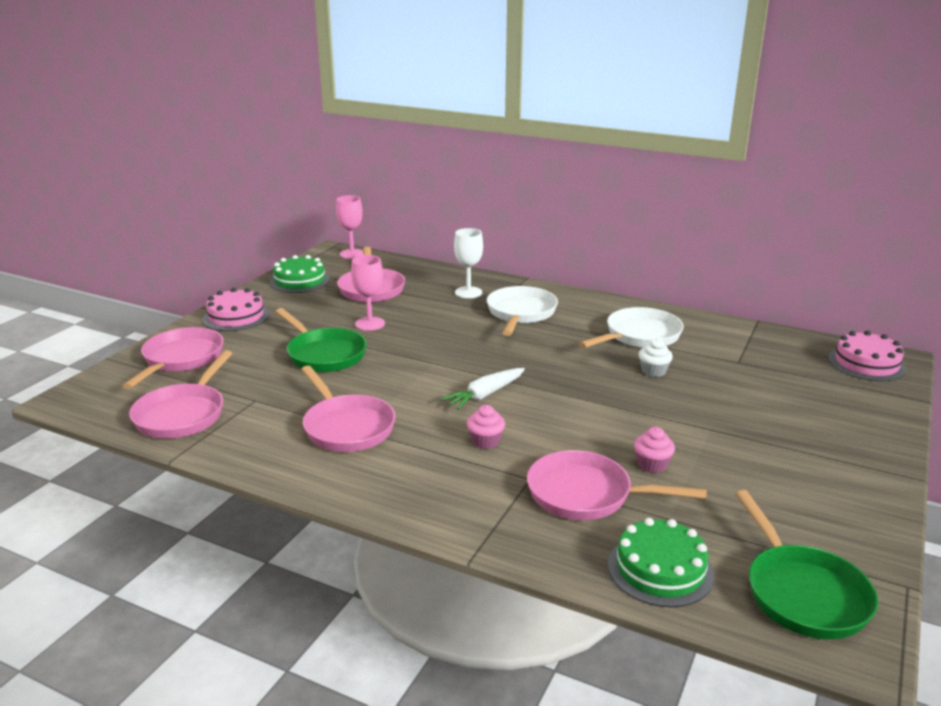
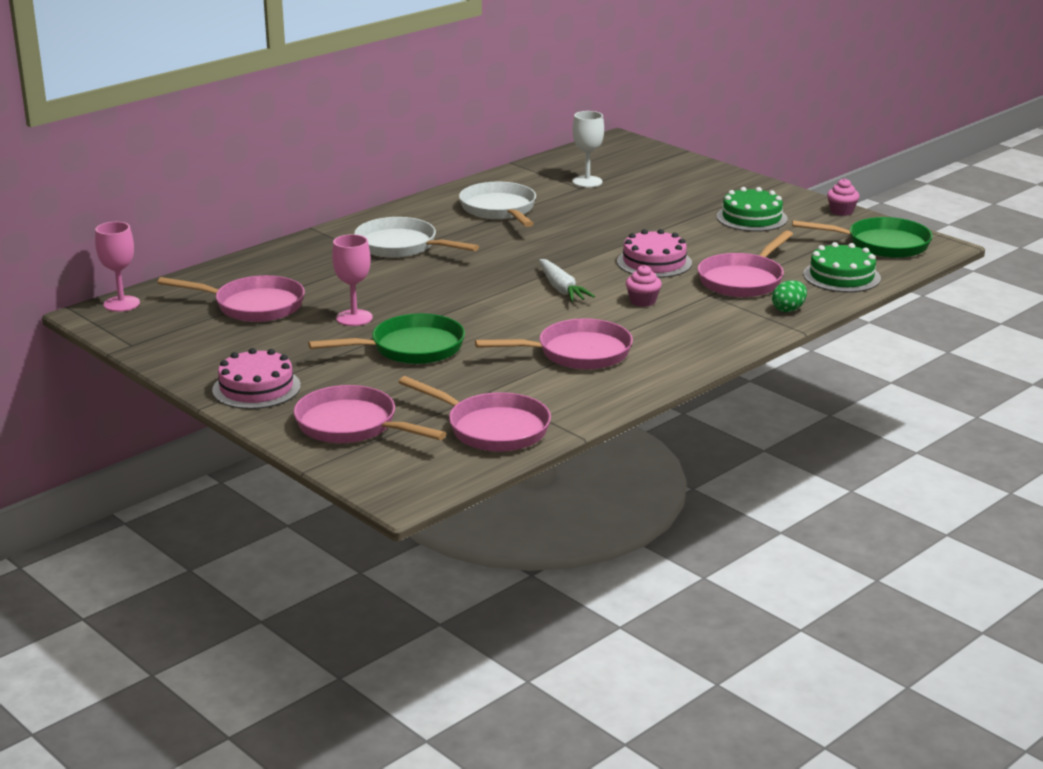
camera: 70 degrees left, 0 degrees up
(300, 281) = (180, 343): green cake -> green cake (751, 218)
(468, 292) = (321, 260): white goblet -> white goblet (587, 182)
(527, 539) = (788, 309): none -> green egg
(652, 464) = (716, 251): pink cupcake -> pink cupcake (841, 211)
(653, 371) = (571, 219): white cupcake -> none
(866, 363) = (618, 150): pink cake -> pink cake (654, 262)

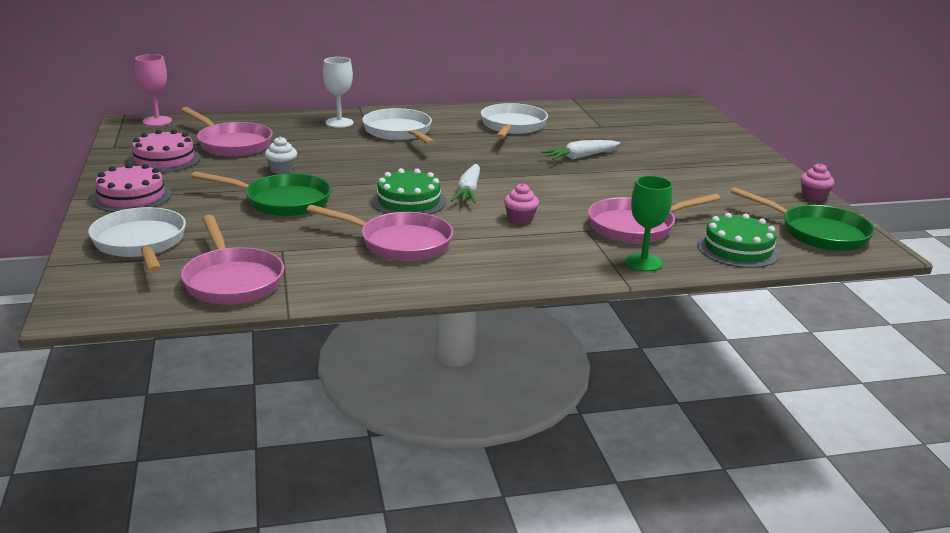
camera: 30 degrees right, 0 degrees up
(352, 425) = (140, 243): pink pan -> white pan
(354, 318) = (282, 170): pink goblet -> white cupcake
(587, 182) = (613, 124): white goblet -> white goblet (339, 123)
(607, 226) = (580, 157): none -> white carrot
(654, 262) = (577, 192): pink cake -> pink cake (164, 159)
(751, 218) = (717, 181): green cake -> green cake (408, 201)
(788, 309) = (643, 262): green egg -> green goblet

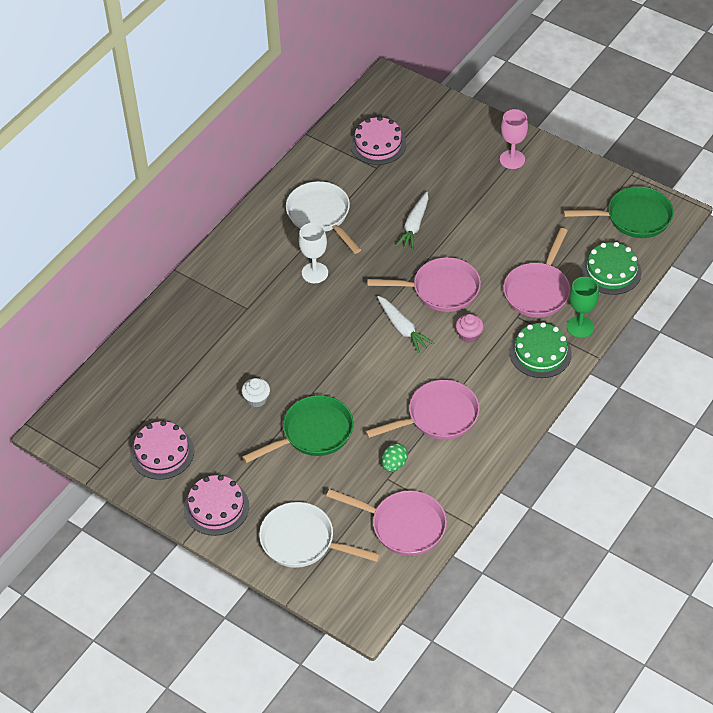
camera: 40 degrees left, 25 degrees up
(157, 121) = (68, 412): pink goblet -> pink goblet (512, 159)
(232, 144) = (173, 396): pink pan -> pink pan (441, 289)
(305, 246) = (394, 464): none -> green egg
(339, 123) = (199, 307): white goblet -> white goblet (315, 273)
(399, 132) = (258, 287): white pan -> none
(408, 201) = (384, 369): green cake -> green cake (540, 353)
(622, 119) = (378, 144): none -> pink cake
(813, 196) = (594, 170): pink cupcake -> none

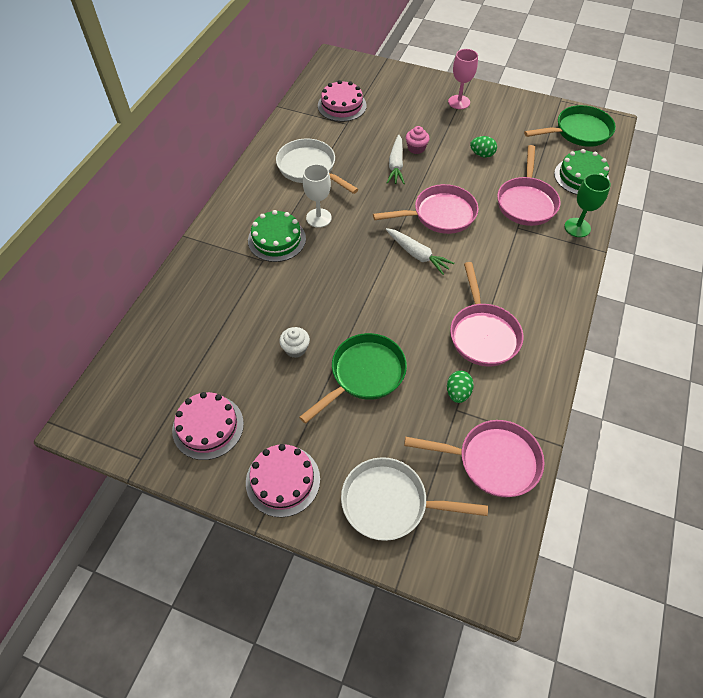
camera: 15 degrees left, 5 degrees up
(438, 416) = (483, 334): pink pan -> pink pan turned 120 degrees clockwise
(469, 335) = (481, 251): pink cupcake -> pink cupcake (416, 148)
(512, 228) = (482, 154): none -> green egg
(540, 353) = (552, 256): green cake -> green cake (277, 239)

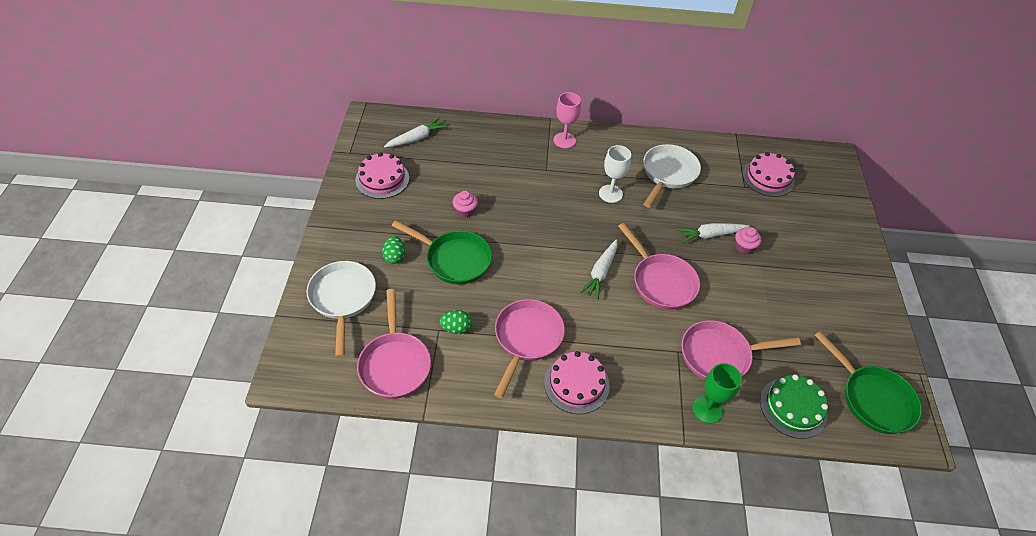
camera: 70 degrees right, 5 degrees down
(152, 374) = (417, 138): none -> white carrot
(277, 239) = (572, 172): green cake -> none
(283, 480) = (348, 230): pink cake -> pink cake (576, 384)
(295, 349) = (465, 211): white cupcake -> pink cupcake
(459, 102) = (842, 272): pink goblet -> pink goblet (564, 140)
(482, 154) = (770, 305): green egg -> green egg (394, 257)
(483, 334) = (527, 338): pink pan -> pink pan turned 135 degrees clockwise

